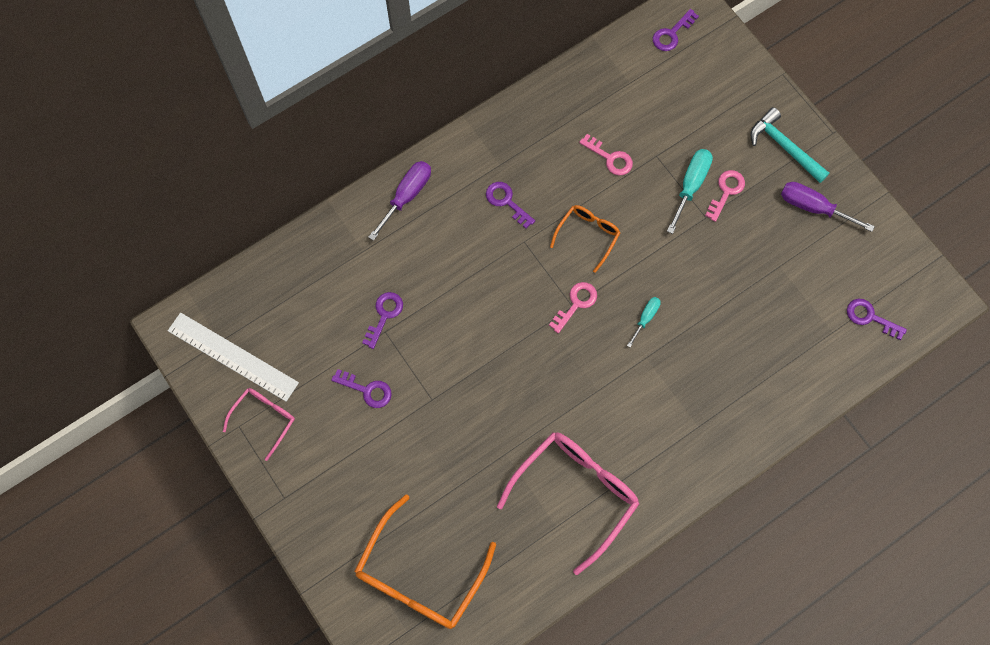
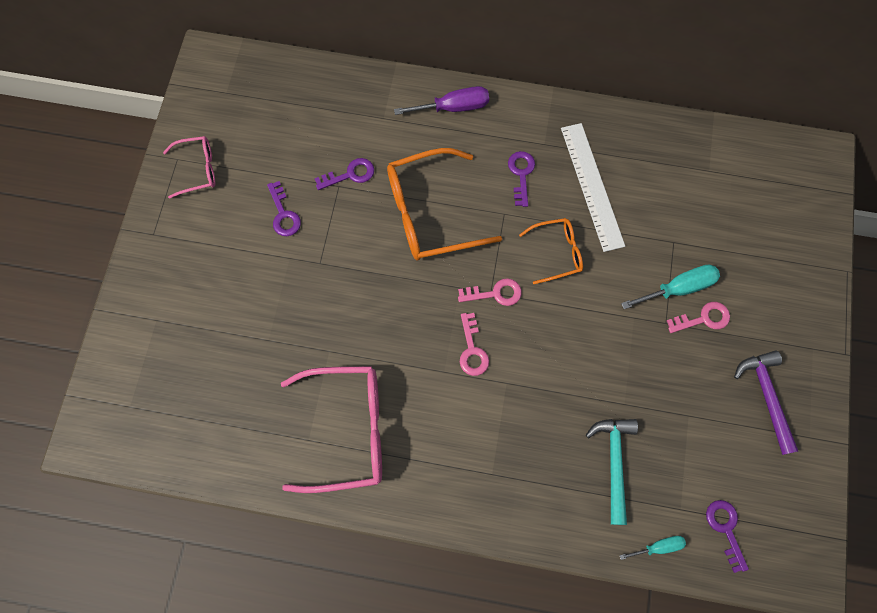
camera: 45 degrees right, 0 degrees up
(233, 356) = (223, 110): white ruler -> white ruler (592, 186)
(420, 575) = (180, 376): orange glasses -> orange glasses (430, 213)
(610, 158) = (634, 212): pink key -> pink key (472, 350)
(646, 318) = (537, 354): turquoise screwdriver -> turquoise screwdriver (658, 547)
(672, 34) = (782, 163): purple key -> none
(784, 147) = (790, 328): turquoise hammer -> turquoise hammer (614, 462)
(813, 207) = (766, 396): purple screwdriver -> purple hammer

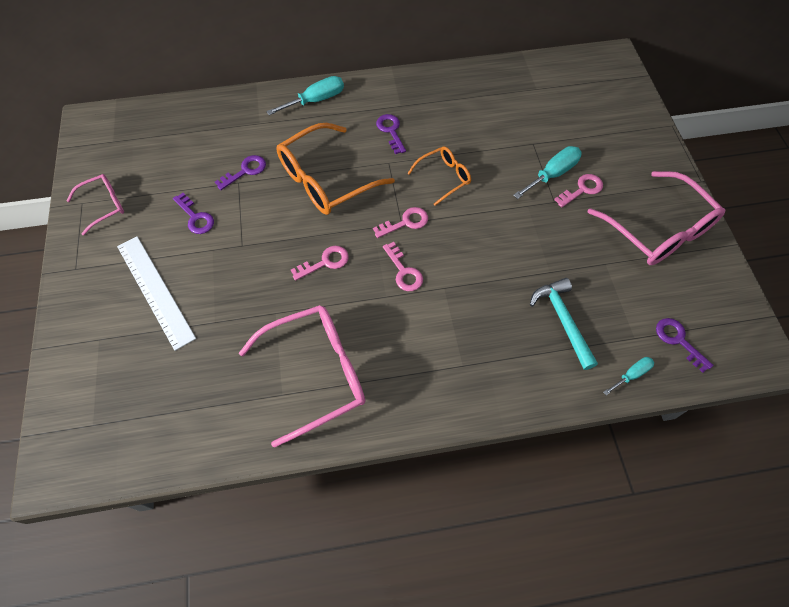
camera: 20 degrees left, 10 degrees down
(396, 311) = (325, 262): none -> pink key
(453, 107) = (316, 100): purple screwdriver -> turquoise screwdriver
(592, 186) = (451, 123): white ruler -> white ruler (155, 291)
(766, 396) = (658, 230): purple hammer -> pink glasses

